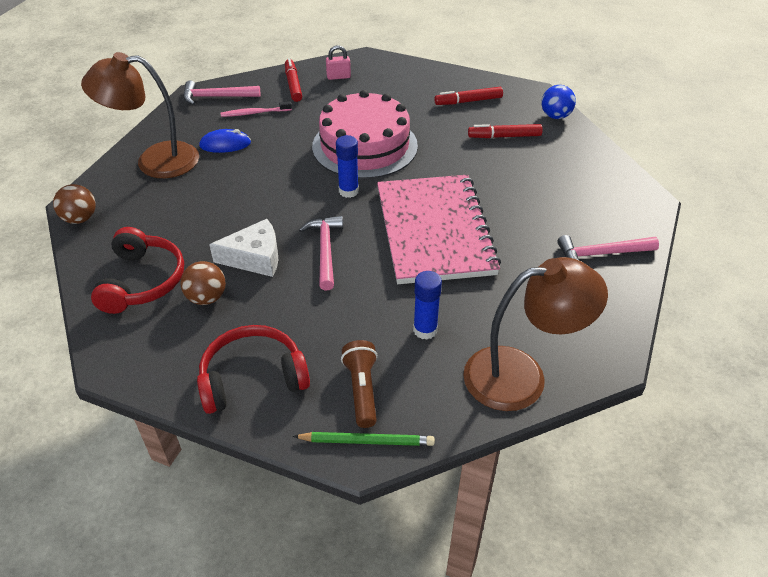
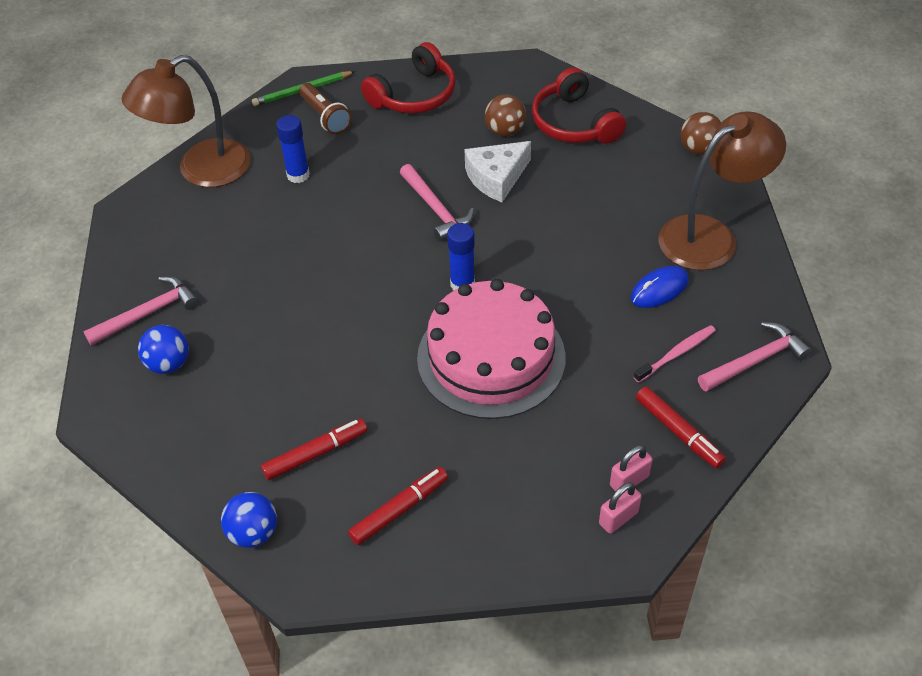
camera: 155 degrees right, 5 degrees up
(357, 67) = (618, 518): none -> pink padlock
(434, 231) = (338, 272): pink notebook -> none
(590, 213) = (169, 364): none -> blue ball

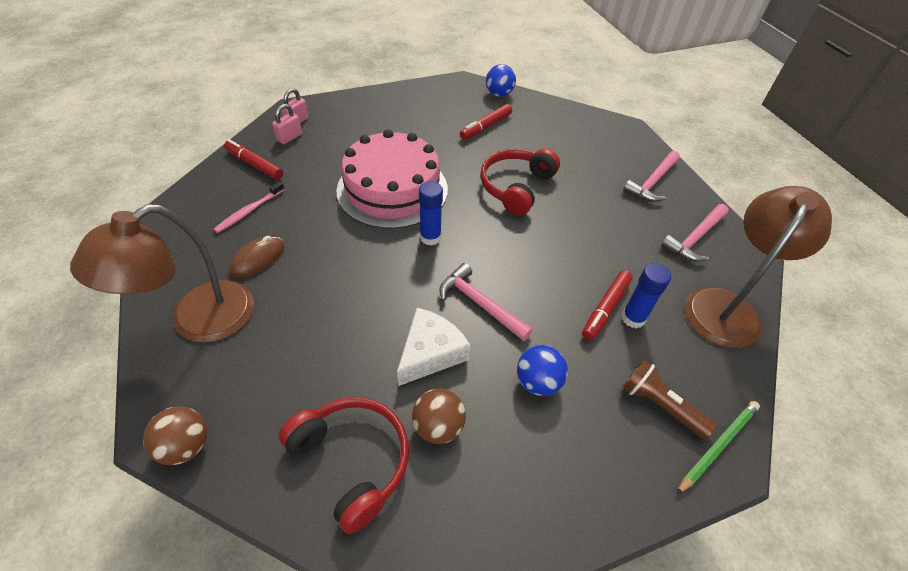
camera: 160 degrees right, 0 degrees up
(169, 364) = (610, 156): blue ball -> blue ball (537, 382)
(399, 510) = (425, 110): red marker -> red marker (605, 308)
(414, 95) = (575, 470): red headphones -> red headphones (516, 187)
(659, 289) = (258, 259): blue mouse -> brown mouse
(755, 361) = (185, 215): pink hammer -> pink hammer (695, 238)

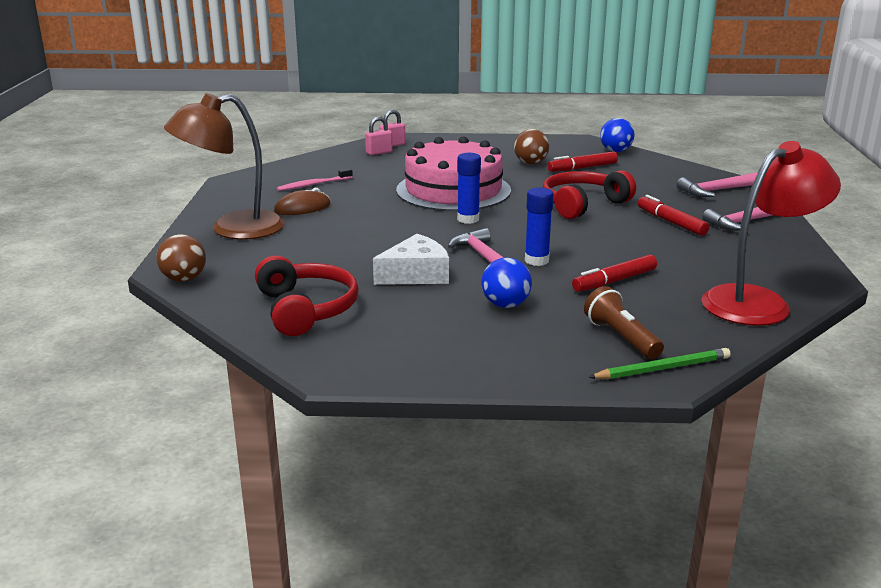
camera: 25 degrees right, 25 degrees down
(254, 164) = (336, 162): red marker -> red marker (671, 222)
(438, 426) = (392, 308): brown ball -> brown ball (530, 163)
(633, 318) = (639, 291): blue glue stick -> blue glue stick (536, 260)
(695, 238) = (763, 259): pink hammer -> pink hammer (717, 190)
(727, 306) = (758, 302): brown lamp -> red lamp

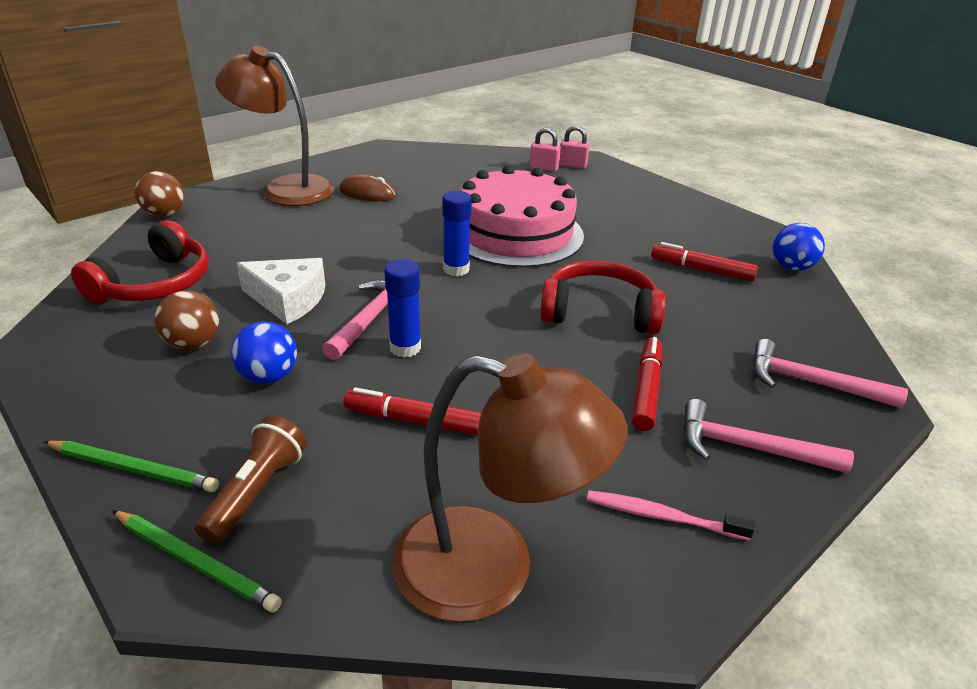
camera: 45 degrees right, 10 degrees up
(313, 185) = (424, 176): pink toothbrush -> pink toothbrush (662, 516)
(530, 163) = (657, 239): brown ball -> brown ball (193, 344)
(547, 367) = (133, 468): none -> green pencil
(758, 302) = (491, 569): red lamp -> brown lamp

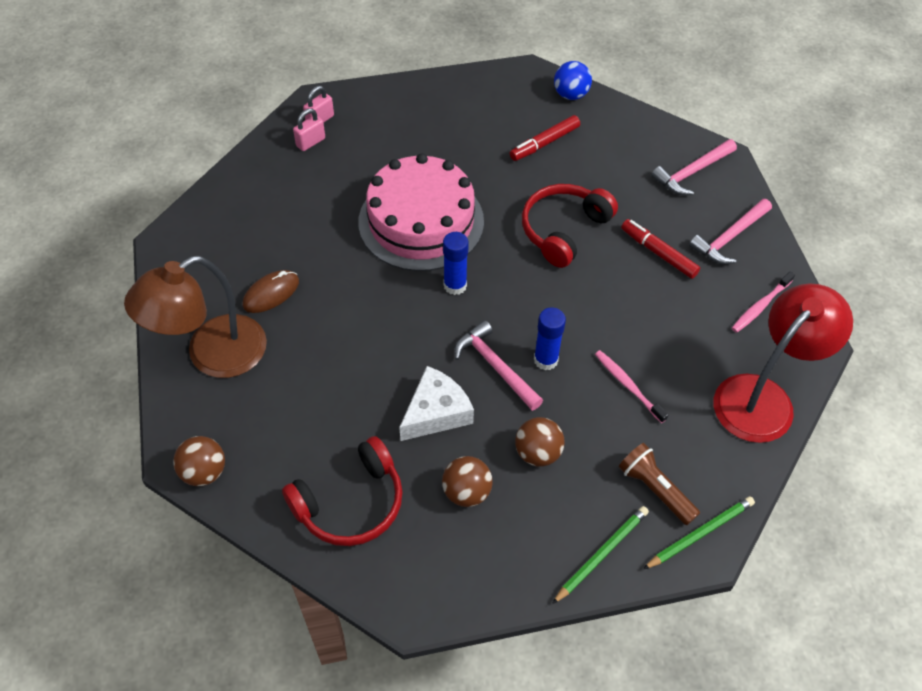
camera: 60 degrees left, 20 degrees up
(155, 284) = (350, 503): red headphones -> red headphones turned 90 degrees clockwise
(269, 377) = (537, 453): blue ball -> brown ball
(413, 420) = (628, 385): red marker -> pink toothbrush
(491, 569) = (763, 397): brown lamp -> red lamp

